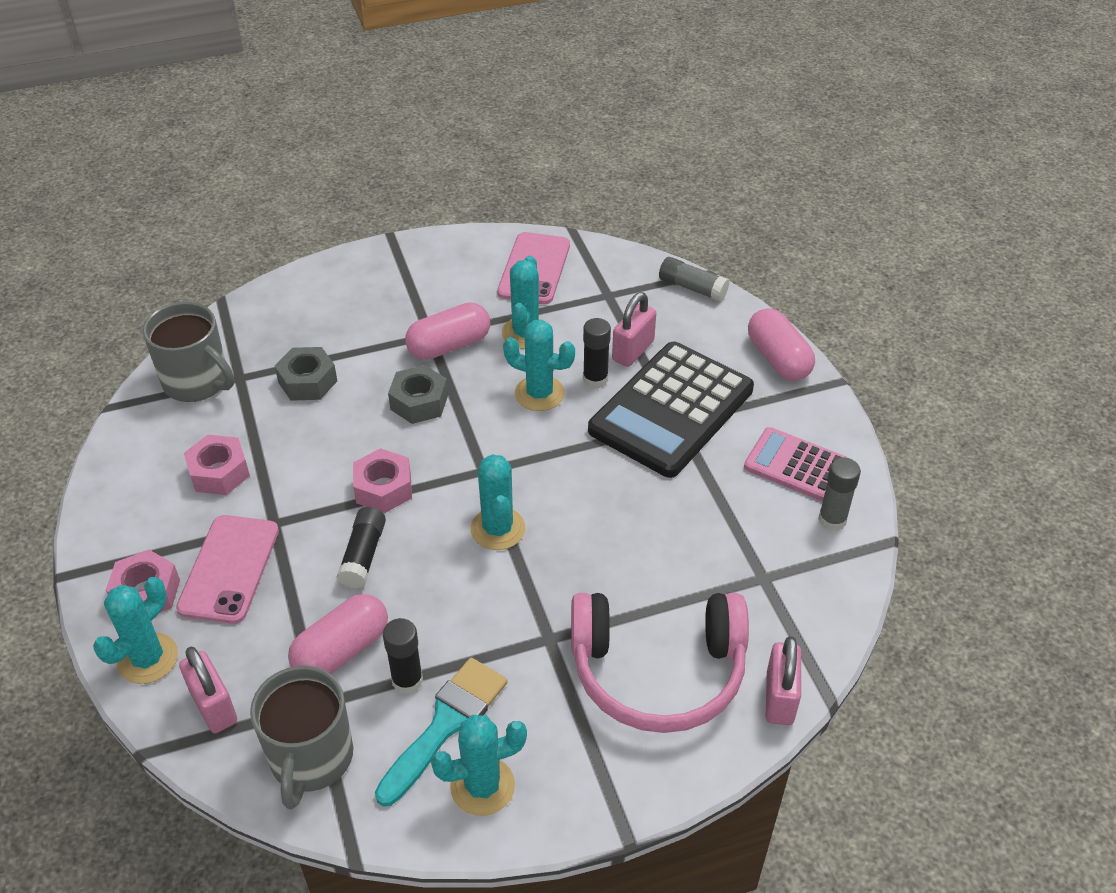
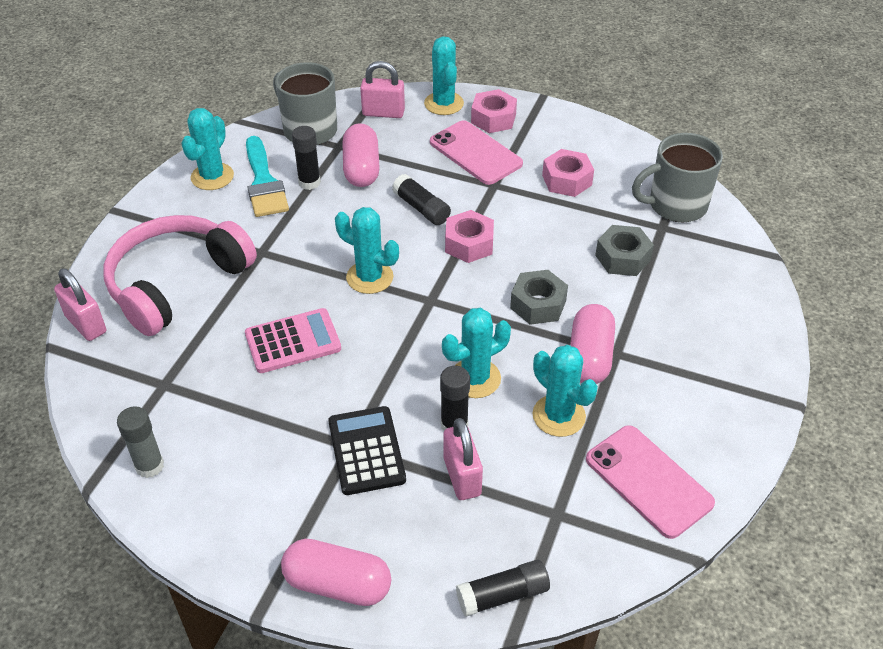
camera: 130 degrees right, 0 degrees up
(671, 410) = (366, 451): black calculator -> black calculator, size x0.57
(692, 288) = (502, 595): grey glue stick -> black glue stick
(796, 465) = (219, 488): pink calculator -> pink calculator (293, 341)

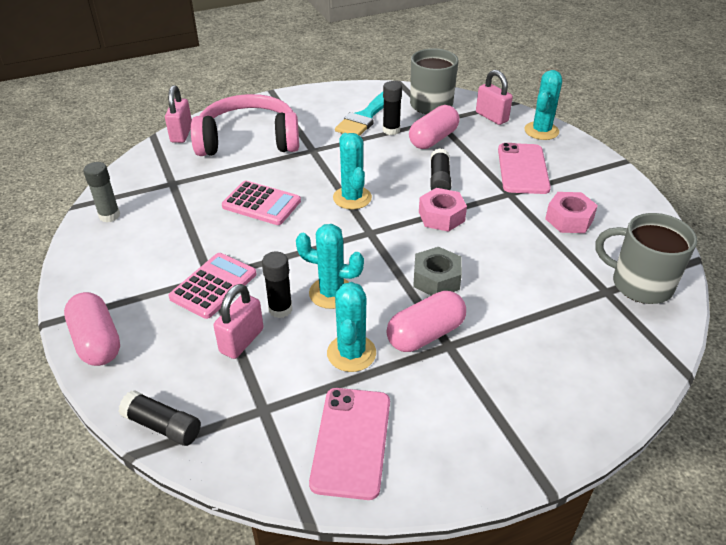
camera: 45 degrees right, 5 degrees down
(212, 177) = (342, 100): turquoise cactus -> none
(366, 451) = (213, 286): black calculator -> pink calculator
(493, 118) = (565, 156): pink nut -> none
(622, 258) = (543, 291): grey nut -> none

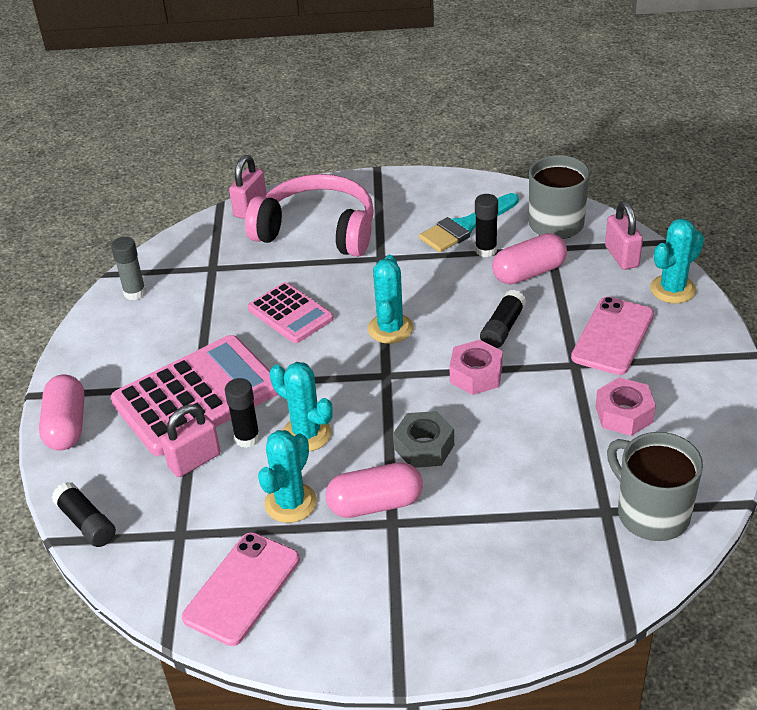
camera: 25 degrees right, 0 degrees up
(213, 286) = (196, 396): pink calculator -> pink calculator, size x1.76

